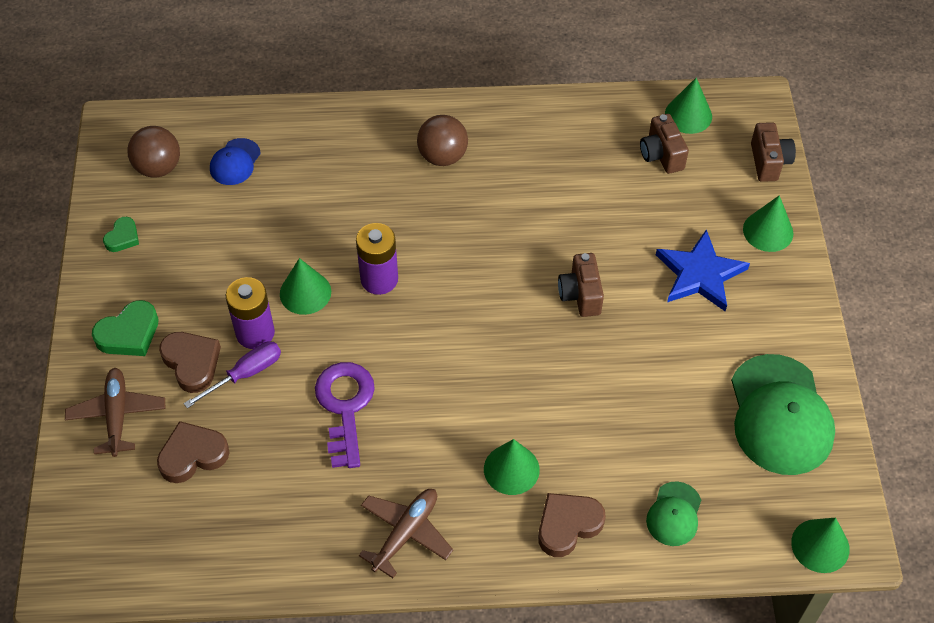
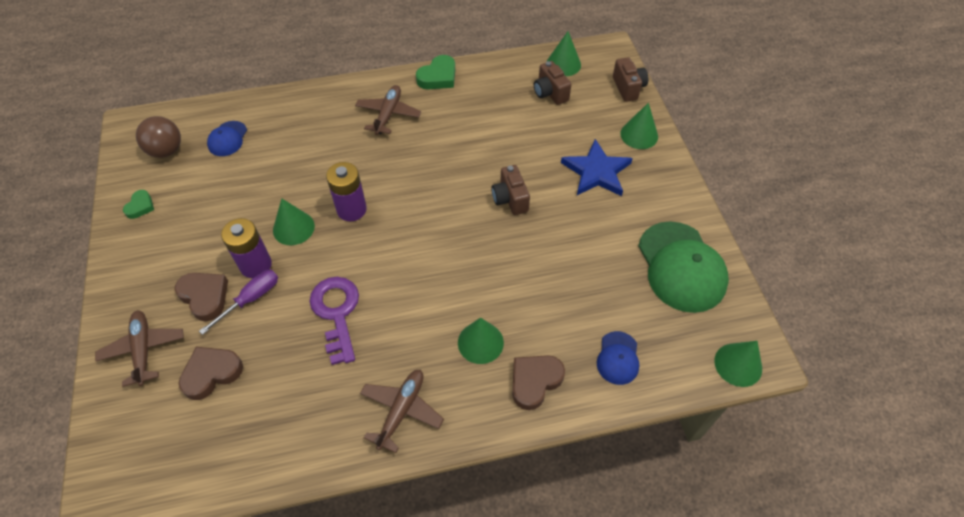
camera: 10 degrees left, 0 degrees up
(129, 334) = (150, 281): green heart -> green heart (438, 77)
(442, 156) = (388, 114): brown ball -> brown plane
(674, 514) = (618, 358): green cap -> blue cap

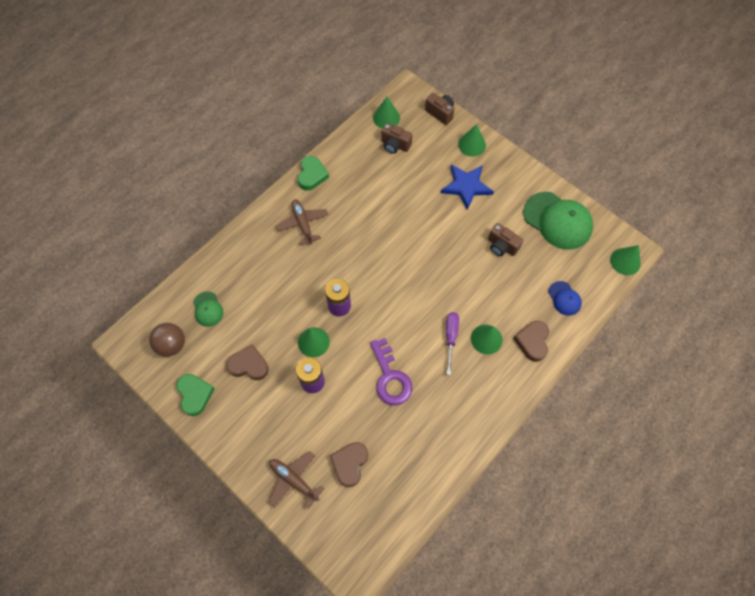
camera: 35 degrees left, 10 degrees up
(140, 206) = (195, 394): green heart -> green heart, size x1.62
(205, 297) = (300, 423): brown heart -> brown heart (249, 365)
(227, 139) = (208, 309): blue cap -> green cap
(250, 299) = (330, 404): purple screwdriver -> purple screwdriver (450, 337)
(336, 313) = (390, 377): purple key -> purple key turned 150 degrees counterclockwise
(401, 410) = (476, 407): brown plane -> none
(510, 199) = (430, 237): brown camera -> brown camera (501, 246)

